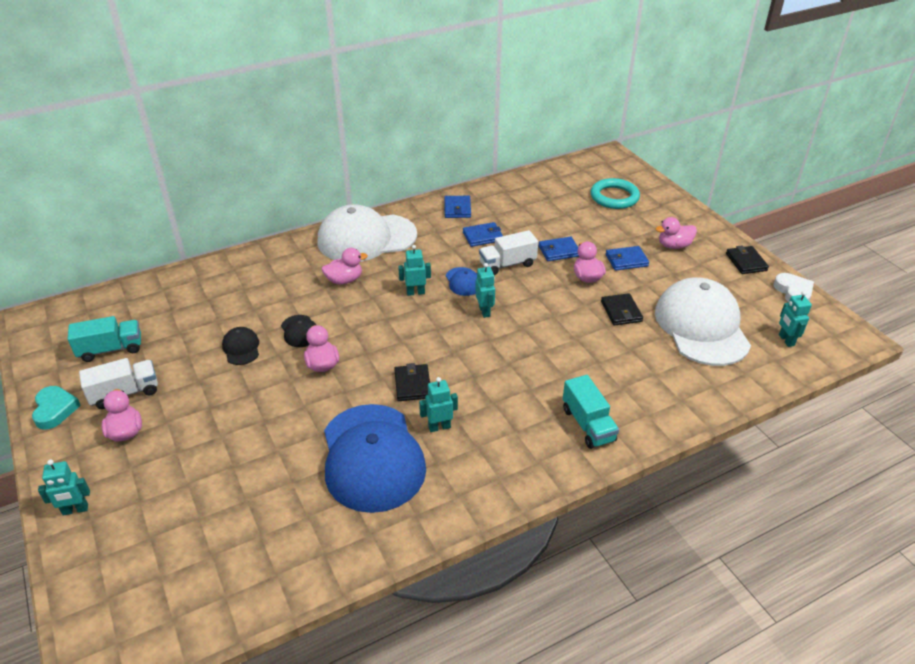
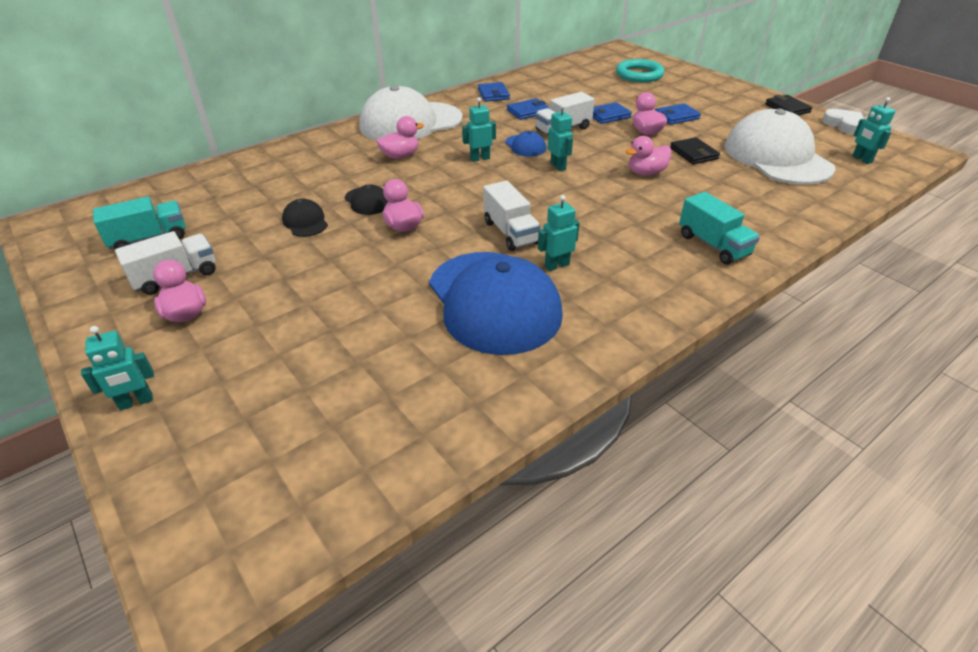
camera: 10 degrees left, 0 degrees up
(55, 410) = (89, 302): turquoise heart -> none
(412, 385) = (510, 232): black wallet -> white truck
(674, 246) = (714, 103): pink duck -> pink duck (646, 173)

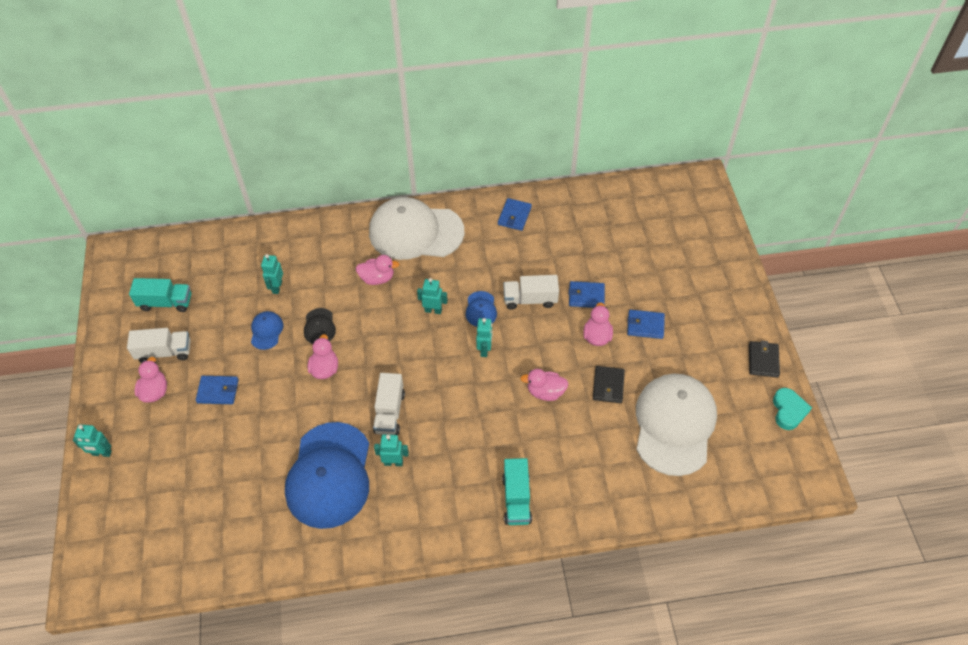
camera: 30 degrees right, 15 degrees up
(305, 221) = (266, 331): black cap -> blue cap
(528, 111) = (523, 258): blue wallet -> blue wallet (218, 391)
(639, 75) = (676, 240): turquoise ring -> none
(844, 125) = (788, 411): white heart -> turquoise heart
(861, 159) = (746, 464): turquoise robot -> turquoise robot (277, 287)

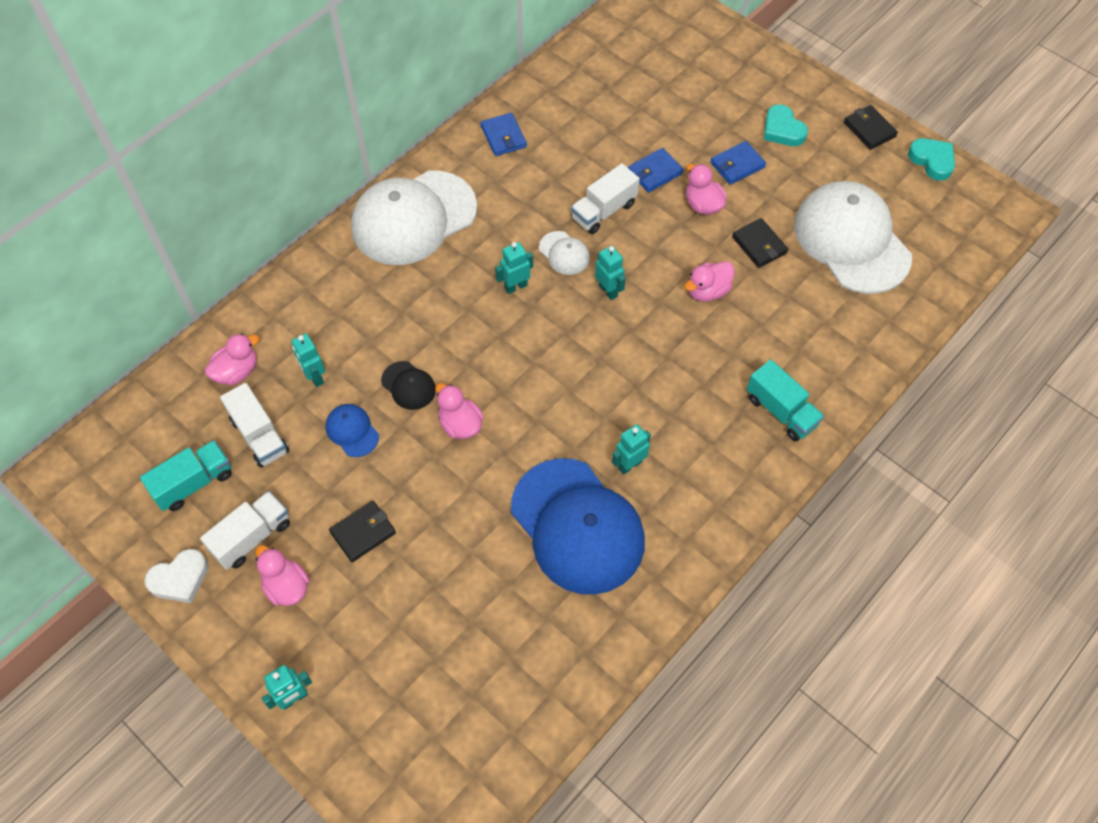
camera: 40 degrees left, 5 degrees up
(112, 348) = (180, 579): none -> white heart
(218, 391) = (363, 532): blue wallet -> black wallet
(377, 278) = (421, 293): pink duck -> pink duck (237, 372)
(389, 412) = (575, 419): white truck -> white truck (259, 435)
(481, 309) = (564, 253): blue cap -> white cap
(699, 322) = (782, 130): none -> turquoise heart

